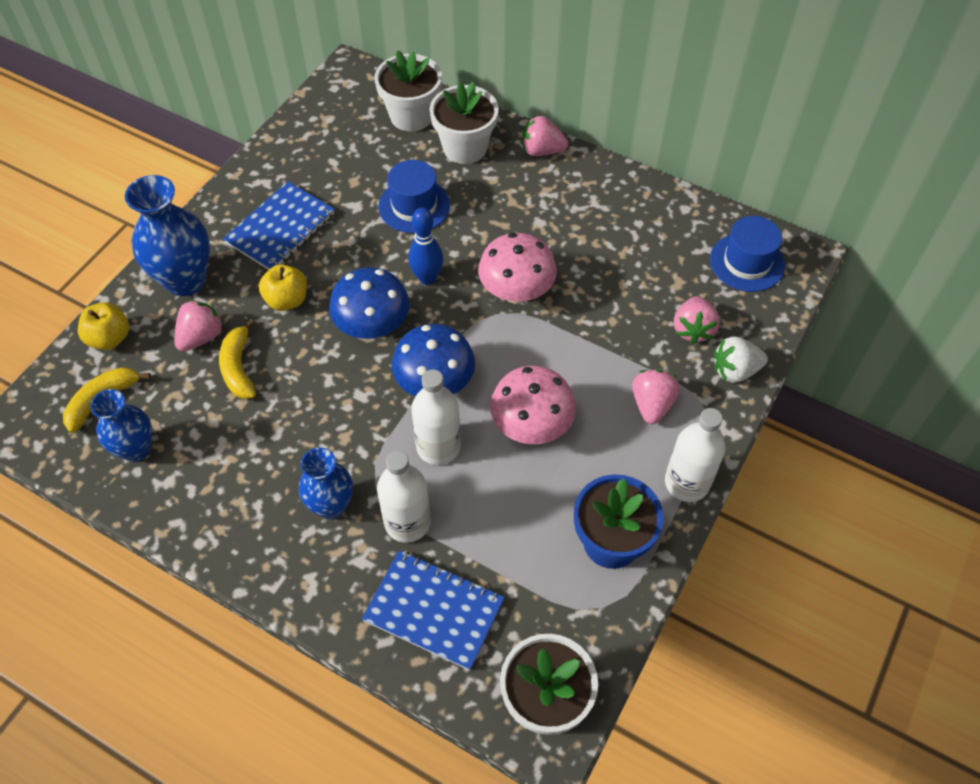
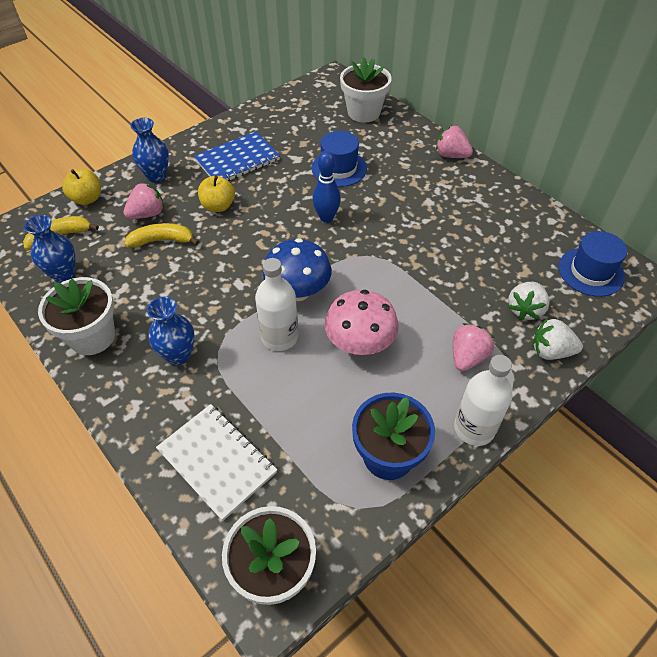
camera: 20 degrees right, 5 degrees down
(186, 280) = (156, 176): blue vase -> blue vase, size x0.64
(239, 367) = (162, 241): yellow banana -> yellow banana turned 75 degrees clockwise
(373, 327) = (270, 240): blue mushroom -> none
(407, 522) = (229, 386): white bottle -> none
(433, 611) = (217, 461): blue notebook -> white notebook
(465, 148) = (393, 140): white flower pot -> white flower pot (92, 336)
(516, 292) = (390, 244): pink mushroom -> none
(693, 329) = (525, 309): pink strawberry -> white strawberry

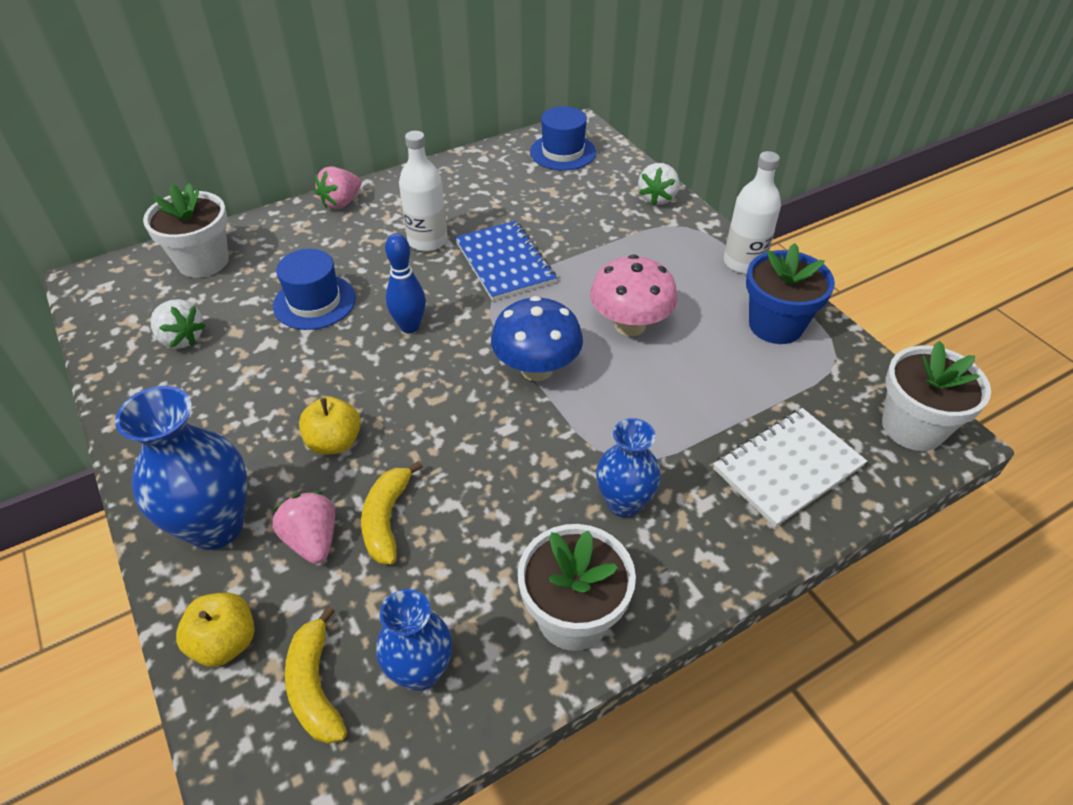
camera: 80 degrees left, 5 degrees down
(156, 176) = (215, 526): blue vase -> blue vase, size x1.56
(237, 160) = (233, 412): blue notebook -> blue notebook (504, 263)
(279, 337) = (609, 394): white bottle -> white bottle (427, 241)
(467, 357) = (658, 250): pink strawberry -> none
(525, 309) = (602, 201): white strawberry -> white strawberry (181, 339)

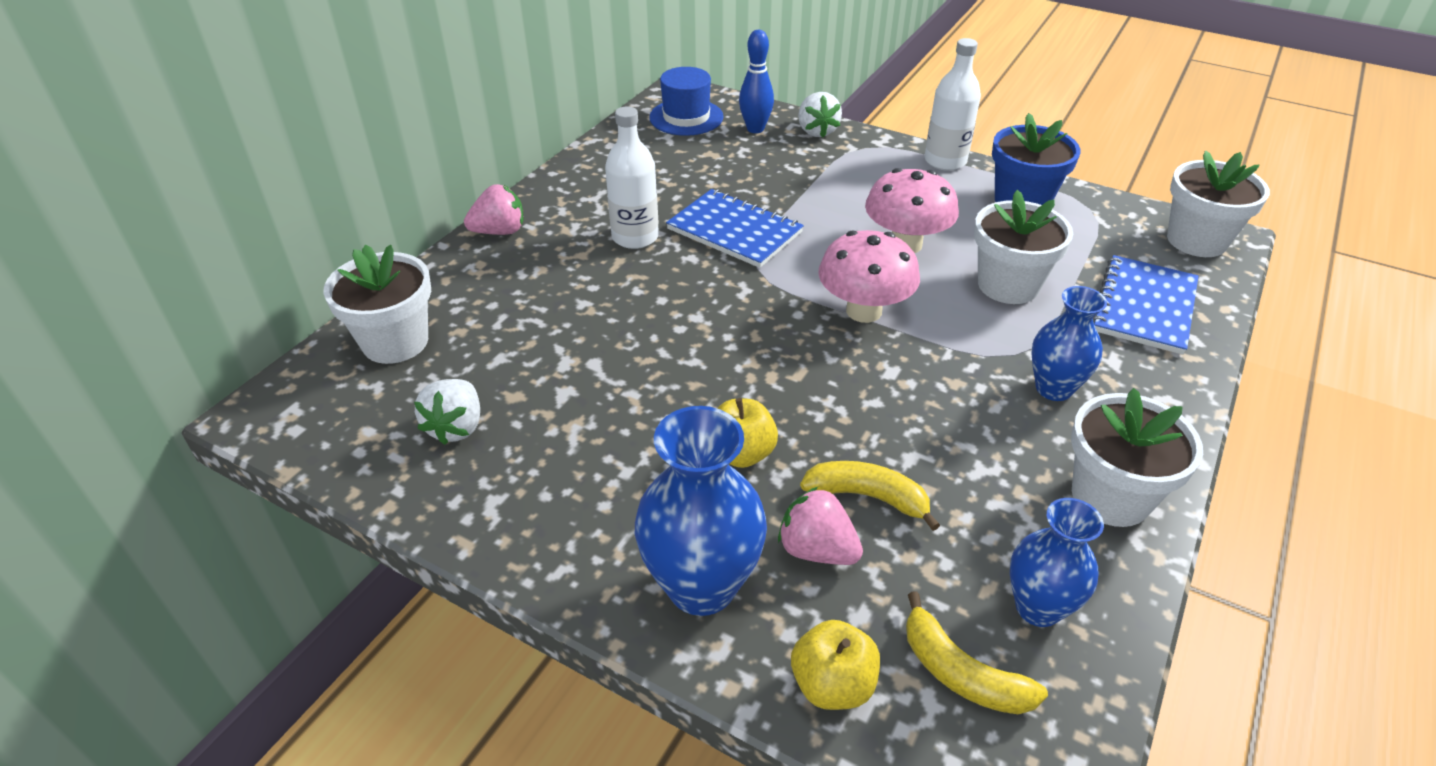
camera: 30 degrees left, 5 degrees down
(181, 339) = (456, 427): white strawberry -> white strawberry turned 90 degrees clockwise
(314, 302) = (575, 335): blue hat -> none
(341, 202) = (500, 231): pink strawberry -> pink strawberry turned 120 degrees counterclockwise
(387, 519) = (867, 497): yellow banana -> yellow banana turned 135 degrees clockwise
(410, 327) = (702, 320): blue bowling pin -> blue bowling pin (755, 129)
(536, 369) = (864, 311): blue mushroom -> pink mushroom
(681, 396) = (1008, 285): none -> white flower pot
(788, 468) = (1144, 307): white notebook -> blue notebook

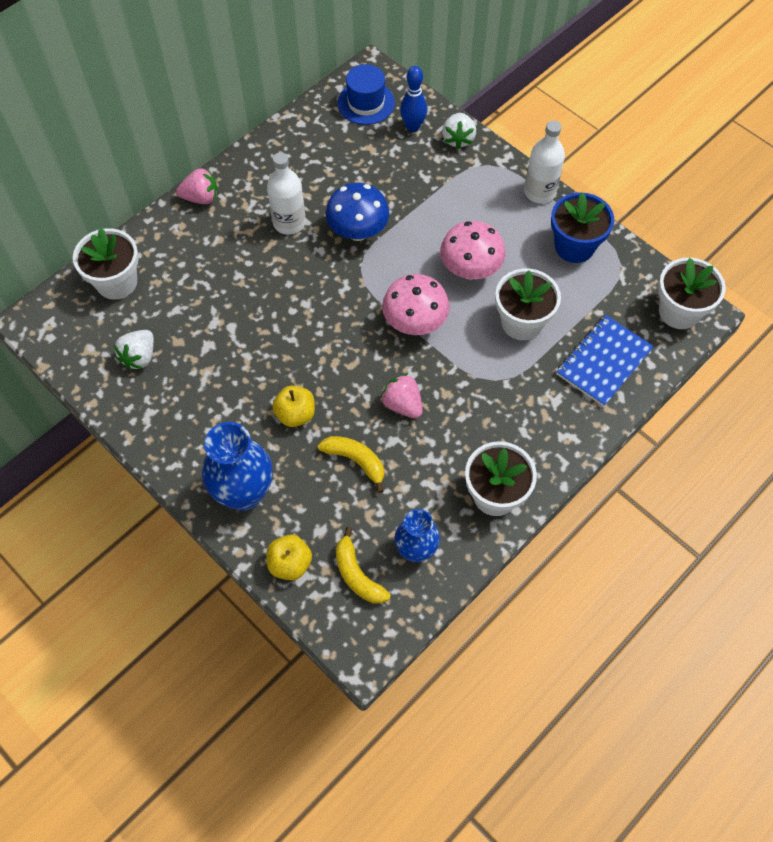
camera: 15 degrees right, 20 degrees up
(734, 231) = (358, 231): blue notebook -> blue mushroom
(817, 550) = (313, 487): pink strawberry -> pink strawberry (402, 404)
(1053, 388) = (505, 412): blue vase -> none

